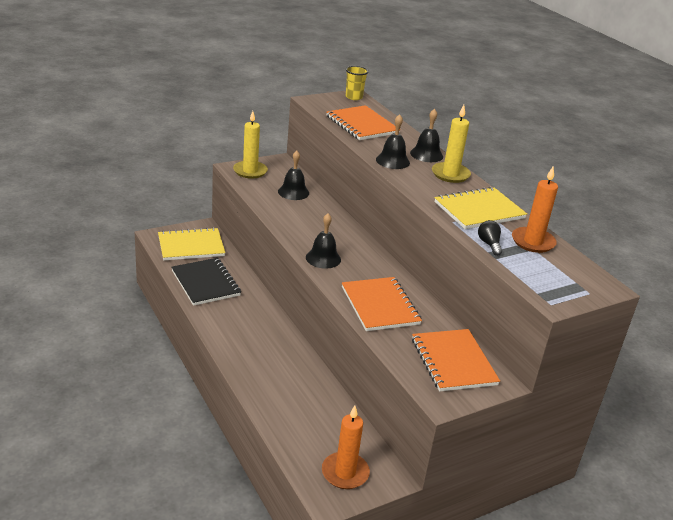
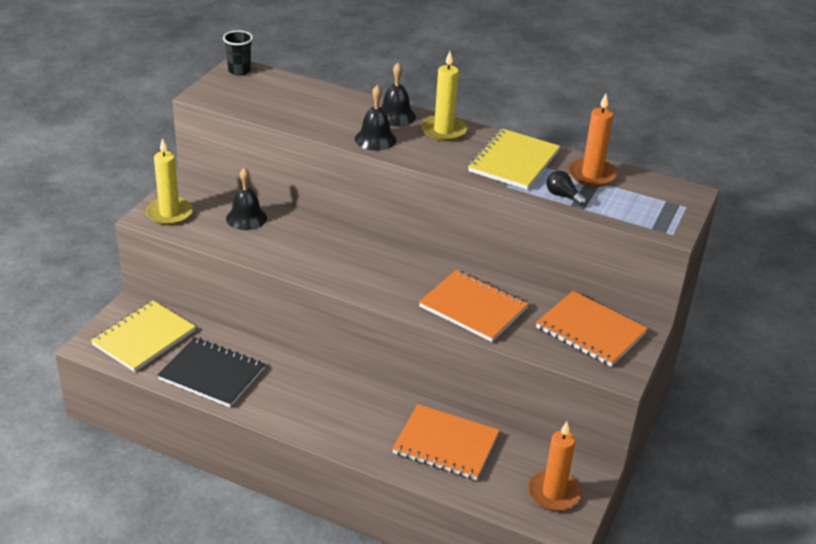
camera: 35 degrees left, 5 degrees up
(323, 258) = (366, 283): black bell -> none
(354, 97) = (239, 71): yellow cup -> black cup
(362, 125) = (292, 105): orange notebook -> orange notebook (446, 444)

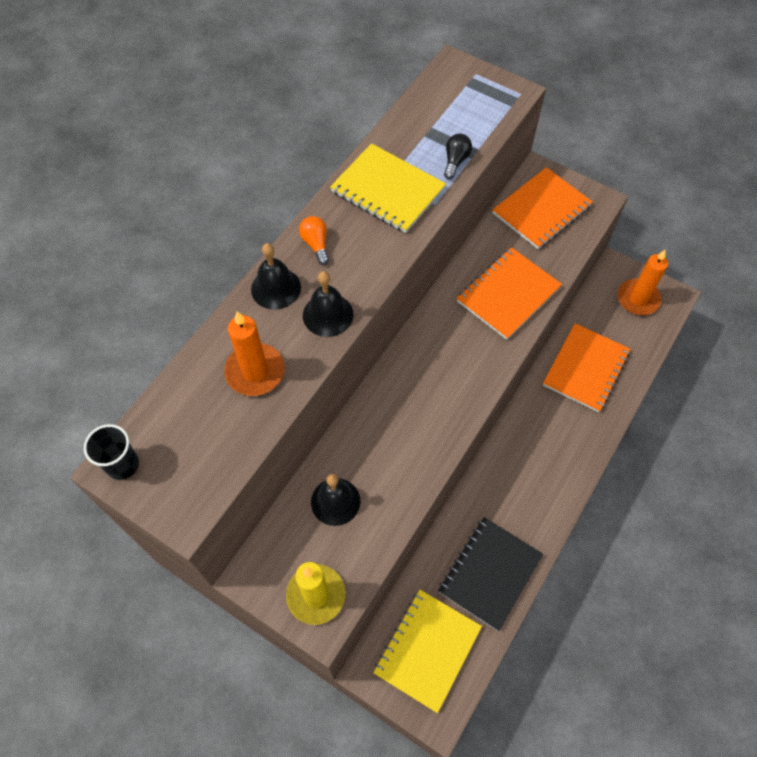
camera: 80 degrees left, 25 degrees up
(144, 338) = (427, 650): yellow notebook -> yellow notebook turned 75 degrees clockwise
(443, 130) = (316, 244): yellow candle -> orange light bulb
(563, 196) = (455, 161): black light bulb -> black light bulb turned 150 degrees clockwise
(591, 175) = (418, 131): orange candle -> orange candle (255, 371)

